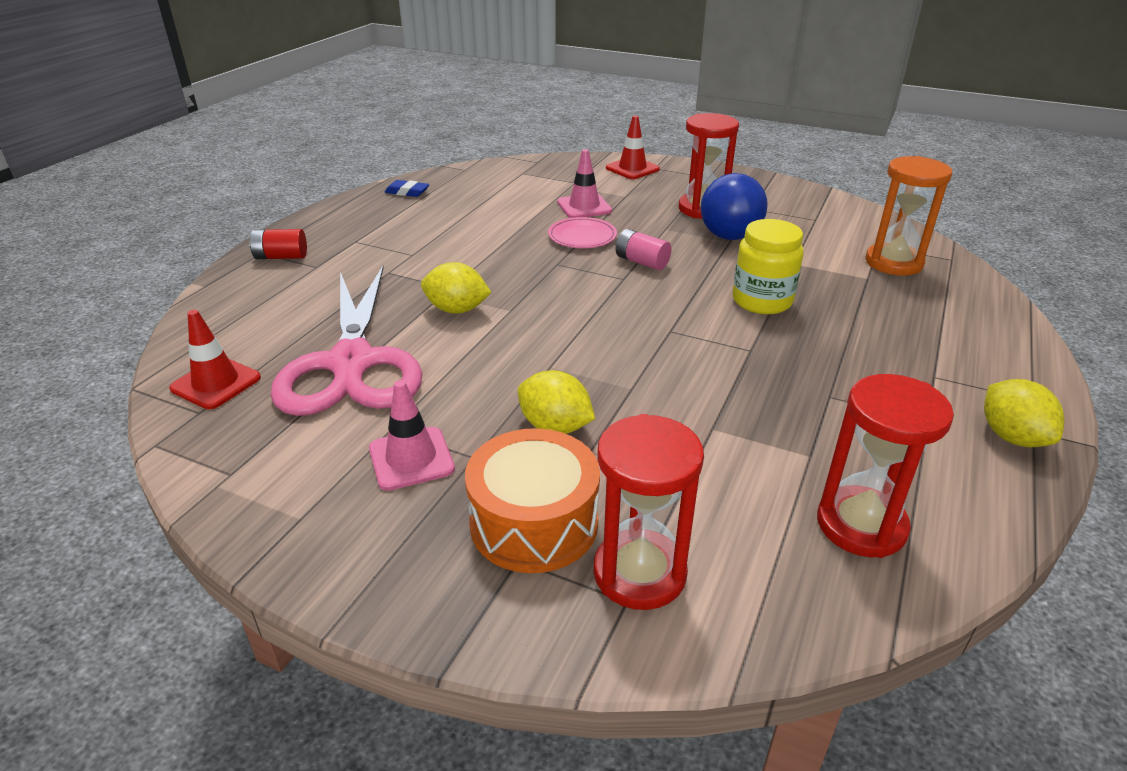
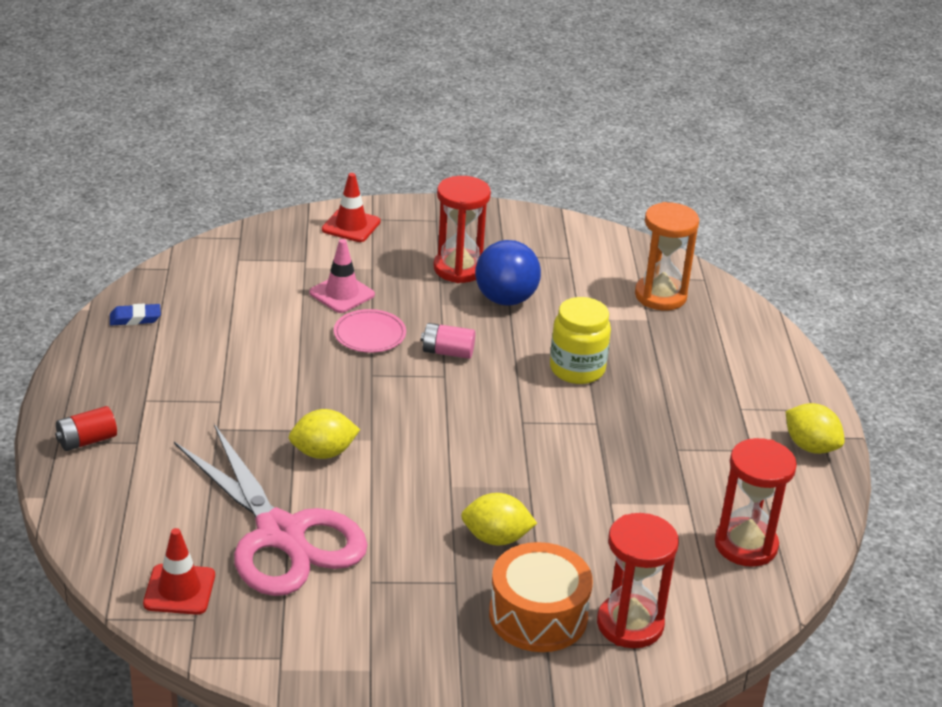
camera: 30 degrees left, 0 degrees up
(411, 459) = (410, 599): pink traffic cone -> none

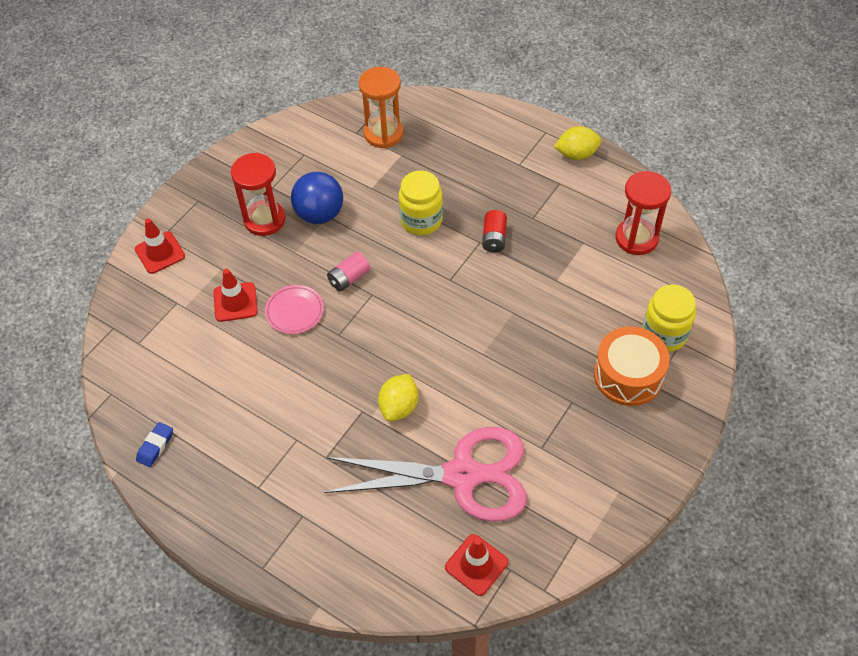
camera: 50 degrees left, 20 degrees up
(87, 440) = (276, 548): red battery -> red battery (494, 238)
(342, 294) = (235, 302): pink traffic cone -> red traffic cone
(496, 538) = (548, 357): yellow lemon -> none
(630, 624) = (664, 334): red hourglass -> yellow jar

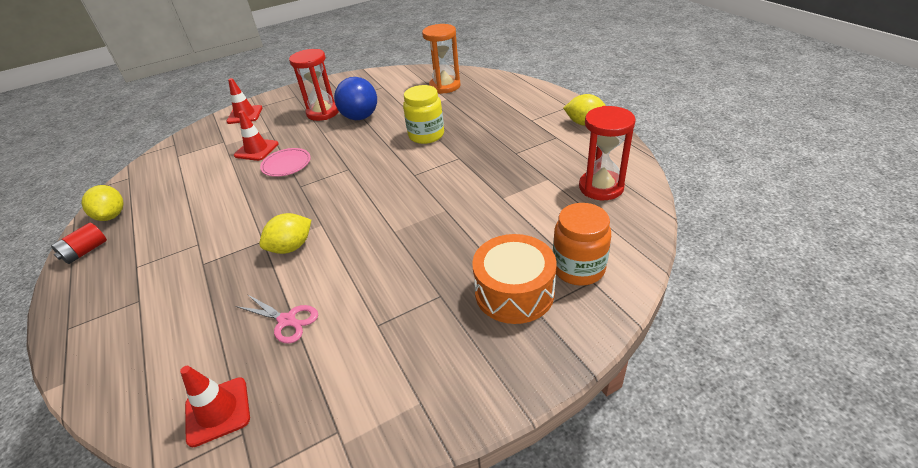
camera: 30 degrees right, 15 degrees down
(155, 446) = (112, 216): blue eraser -> yellow lemon
(349, 278) = (342, 155): pink battery -> none
(462, 475) = (287, 320): pink scissors -> pink scissors, size x0.42
(494, 238) = (472, 158): red battery -> red battery (85, 251)
(664, 334) = (578, 268): yellow jar -> orange jar

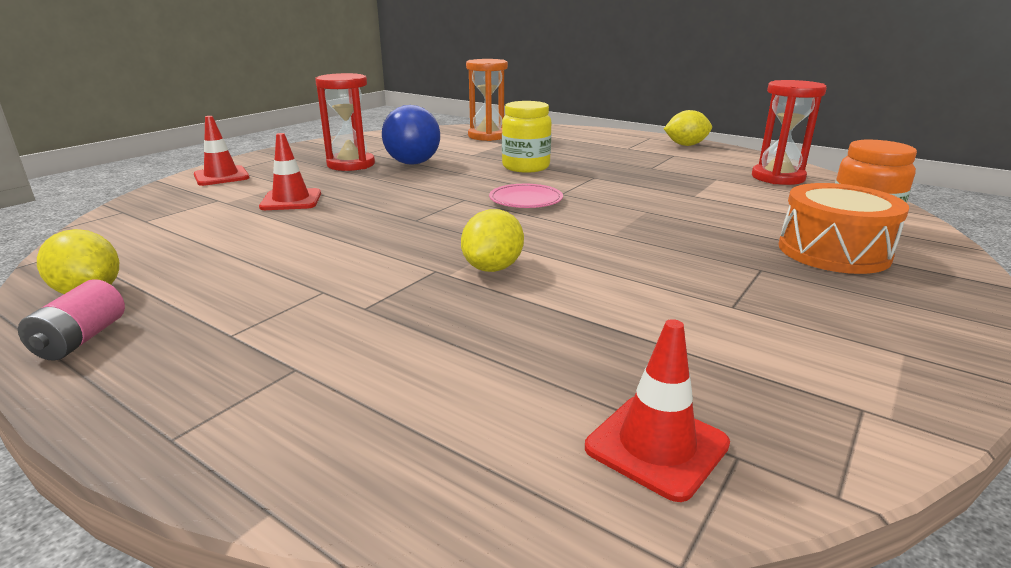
camera: 30 degrees left, 15 degrees down
(85, 251) = (81, 339): red battery -> pink battery
(286, 164) = (363, 206): pink plate -> pink plate (525, 200)
(287, 320) = (603, 330): pink scissors -> none

